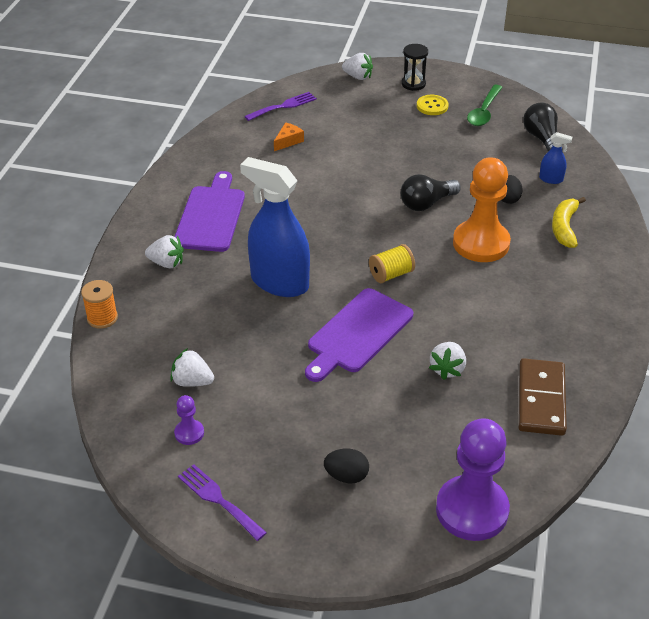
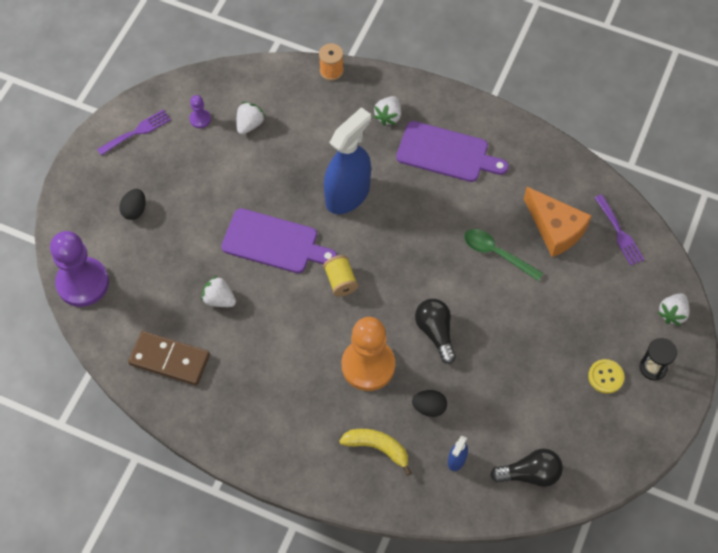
camera: 100 degrees right, 20 degrees up
(288, 141) = (555, 229): orange cheese -> orange cheese, size x2.05
(357, 333) = (274, 242): purple cutting board -> purple cutting board turned 150 degrees clockwise
(484, 112) = (589, 428): green spoon -> green spoon (496, 253)

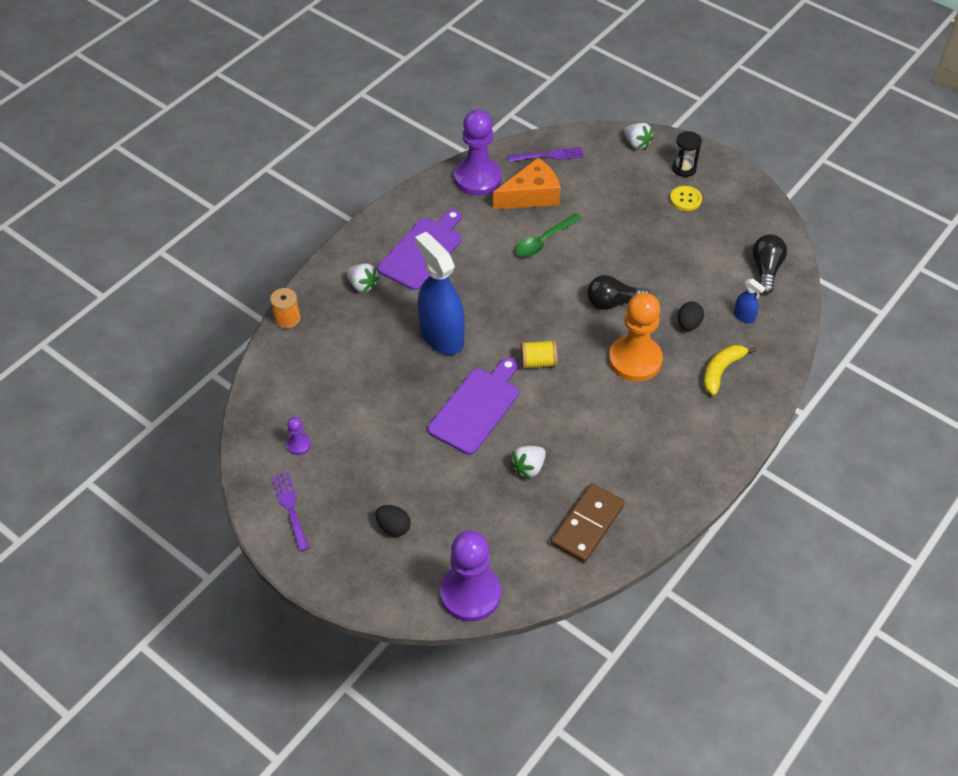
camera: 75 degrees left, 10 degrees down
(249, 124) = (324, 401): white strawberry -> none
(561, 176) = (478, 178): none -> purple pawn

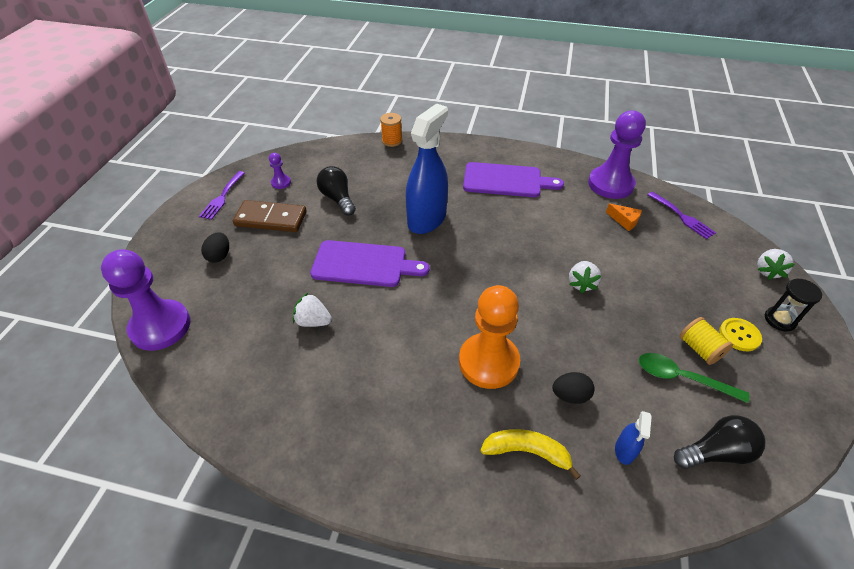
camera: 65 degrees right, 5 degrees down
(290, 507) = (222, 197): purple fork -> purple fork turned 150 degrees clockwise
(362, 285) = (448, 163): white strawberry -> white strawberry (581, 283)
(531, 195) = (624, 221): orange cheese -> orange cheese, size x0.49
(538, 362) = (438, 288): yellow spool -> yellow spool (699, 349)
(543, 241) = (580, 245): green spoon -> green spoon (681, 378)
(587, 525) = (261, 390): brown domino -> brown domino (271, 219)
(613, 302) = (549, 320): black light bulb -> black light bulb (338, 199)

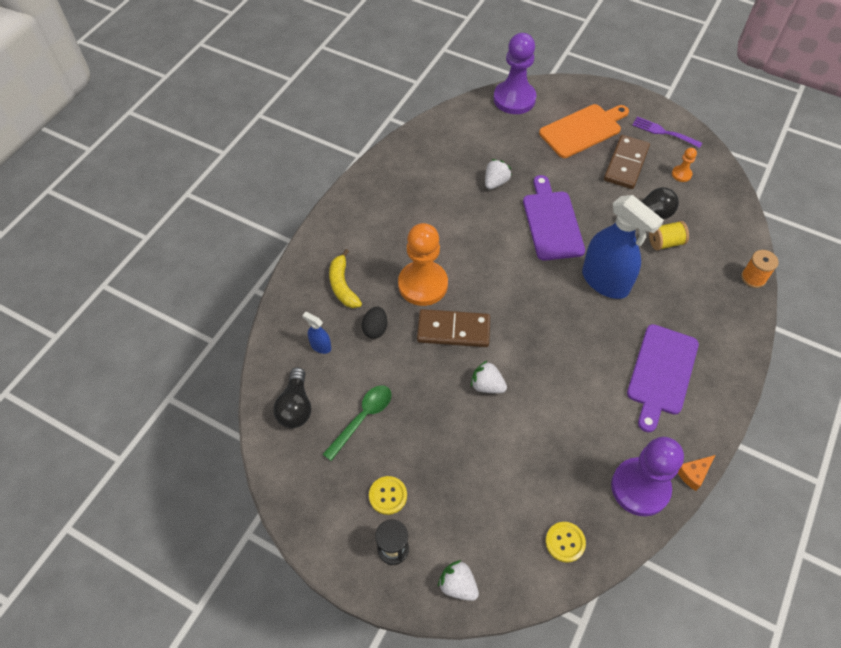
camera: 105 degrees right, 10 degrees up
(219, 256) = (583, 130): black egg -> orange cutting board
(281, 182) = (681, 174): purple pawn -> orange pawn
(364, 264) = (552, 222): purple cutting board -> purple cutting board turned 150 degrees clockwise
(527, 452) = (343, 285): yellow banana -> yellow banana turned 135 degrees clockwise
(534, 321) = (453, 330): none -> brown domino
(624, 221) = (569, 471): orange cheese -> orange cheese (693, 474)
(682, 217) = (565, 542): purple fork -> yellow button
(699, 349) = (385, 450): yellow spool -> yellow spool (665, 243)

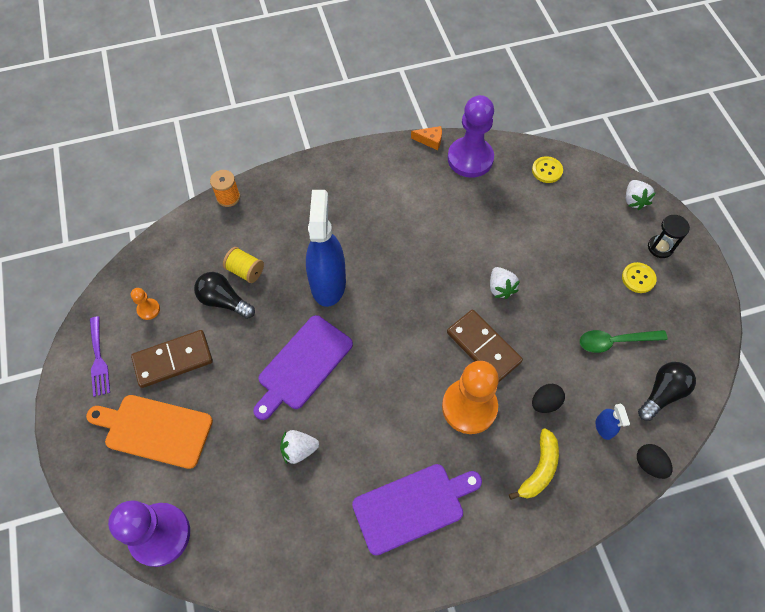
camera: 135 degrees left, 5 degrees up
(270, 347) = (649, 464): none -> black egg
(661, 373) = (374, 198): purple cutting board -> purple cutting board (412, 506)

